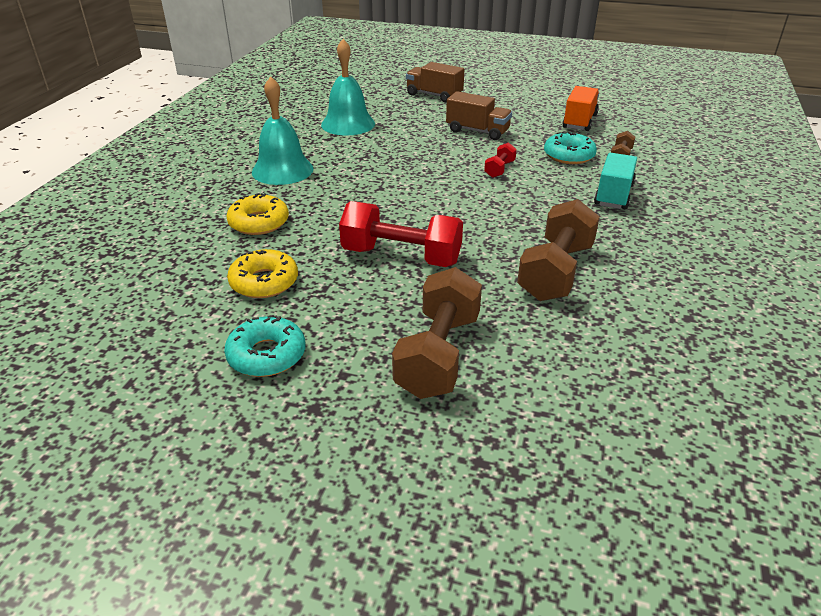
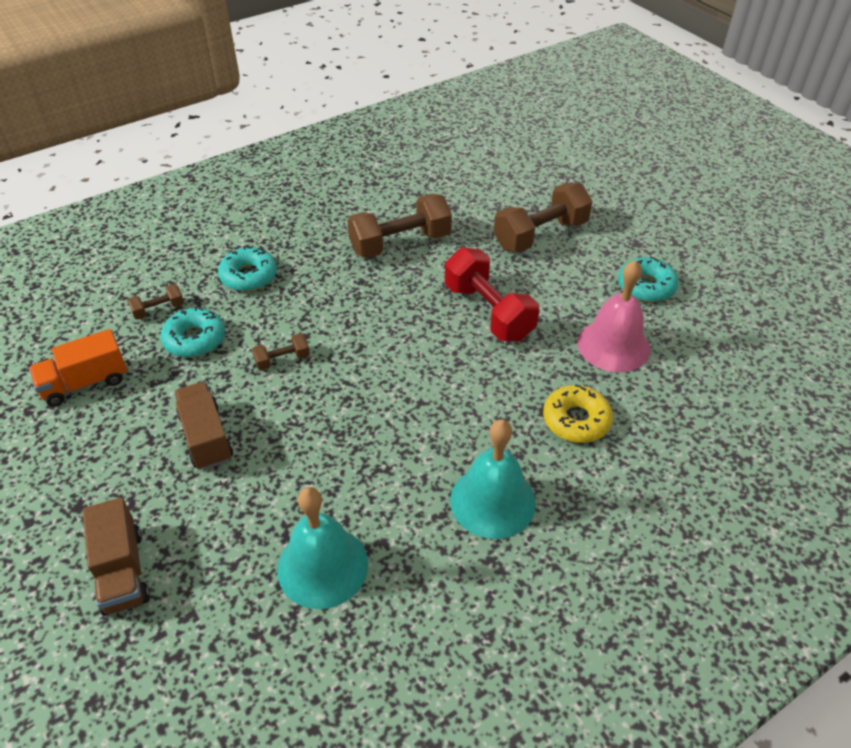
camera: 140 degrees left, 10 degrees up
(264, 282) = (613, 345): yellow donut -> pink bell
(499, 169) = (282, 360): red dumbbell -> brown dumbbell
(613, 195) = (249, 276): turquoise truck -> turquoise donut

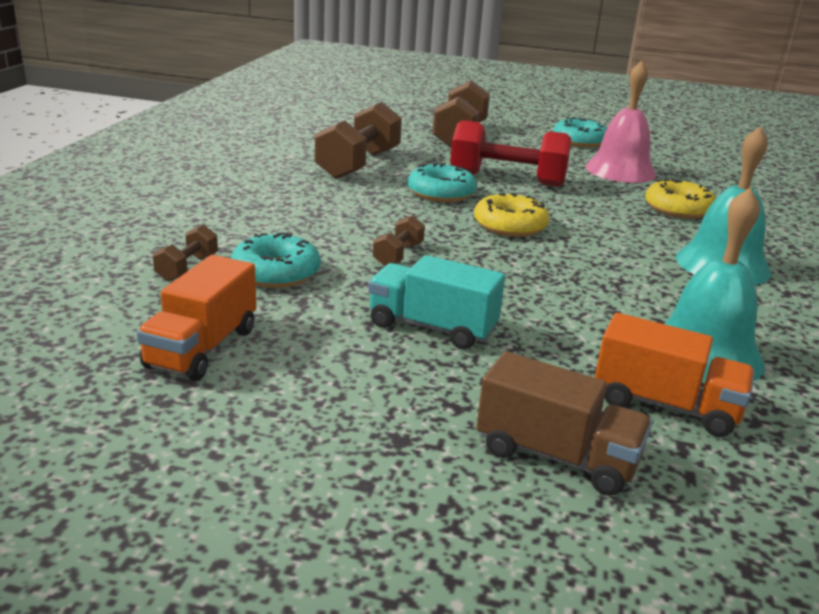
camera: 45 degrees left, 20 degrees down
(206, 437) = (432, 327): brown truck -> turquoise truck
(228, 584) = (665, 405): none -> orange truck
(249, 276) = (248, 218): turquoise donut -> turquoise donut (441, 193)
(401, 368) = (510, 225): none -> yellow donut

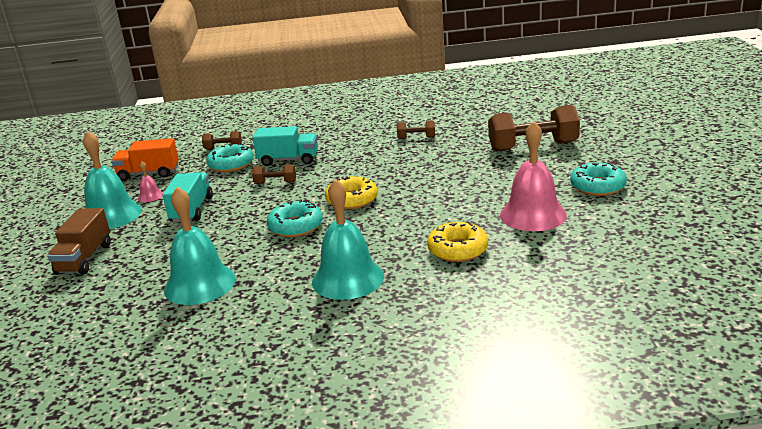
camera: 75 degrees right, 0 degrees up
(322, 234) = (288, 160): none -> turquoise truck
(323, 358) = (150, 196): none -> pink bell
(358, 165) = (416, 138): brown dumbbell -> brown dumbbell, size x0.47
(372, 409) = (111, 215): none -> turquoise bell
(441, 193) = (390, 170): turquoise donut -> turquoise donut (295, 226)
(507, 179) = (447, 181): red dumbbell -> none
(665, 405) = (136, 278): orange truck -> none

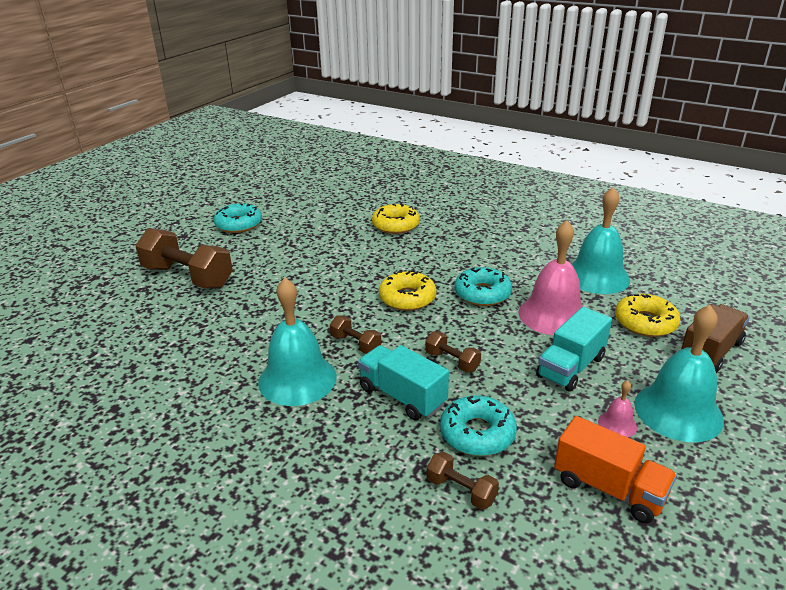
camera: 145 degrees left, 5 degrees up
(141, 260) = (645, 322): none -> yellow donut
(347, 278) = (486, 237): turquoise bell -> turquoise bell (297, 379)
(416, 138) = (235, 349): brown dumbbell -> brown dumbbell (355, 344)
(533, 215) = (314, 225): pink bell -> pink bell (553, 315)

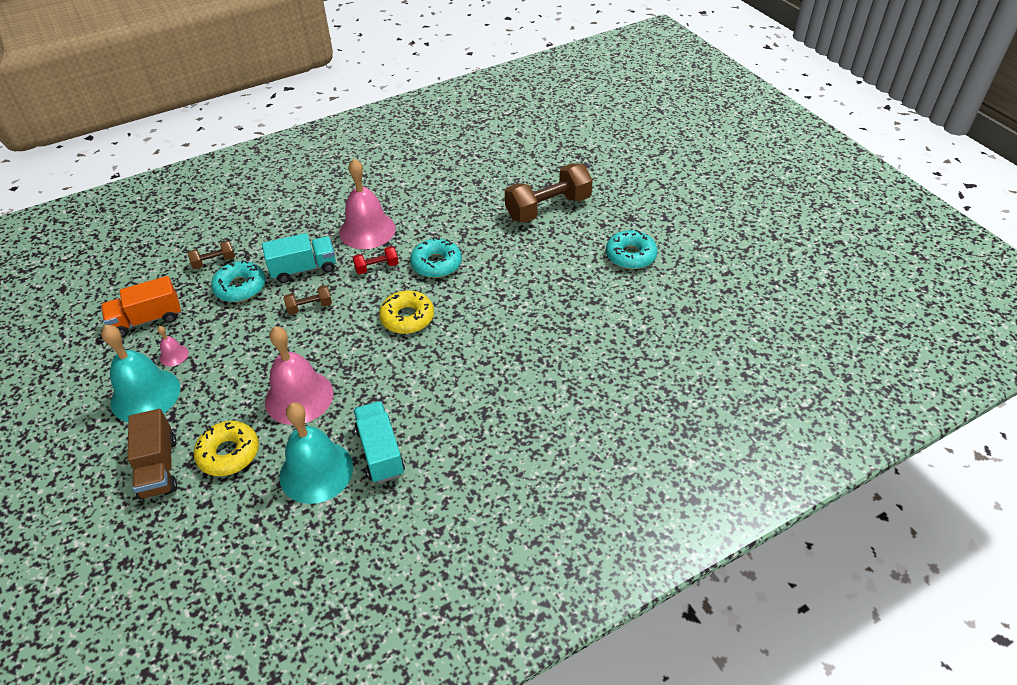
camera: 120 degrees right, 15 degrees up
(297, 379) = (367, 230): turquoise bell -> pink bell
(355, 344) = (377, 267): brown dumbbell -> red dumbbell
(395, 225) = (545, 366): yellow donut -> none
(482, 293) = (370, 368): turquoise donut -> turquoise donut (436, 264)
(571, 367) = (238, 367): turquoise truck -> turquoise truck (380, 452)

